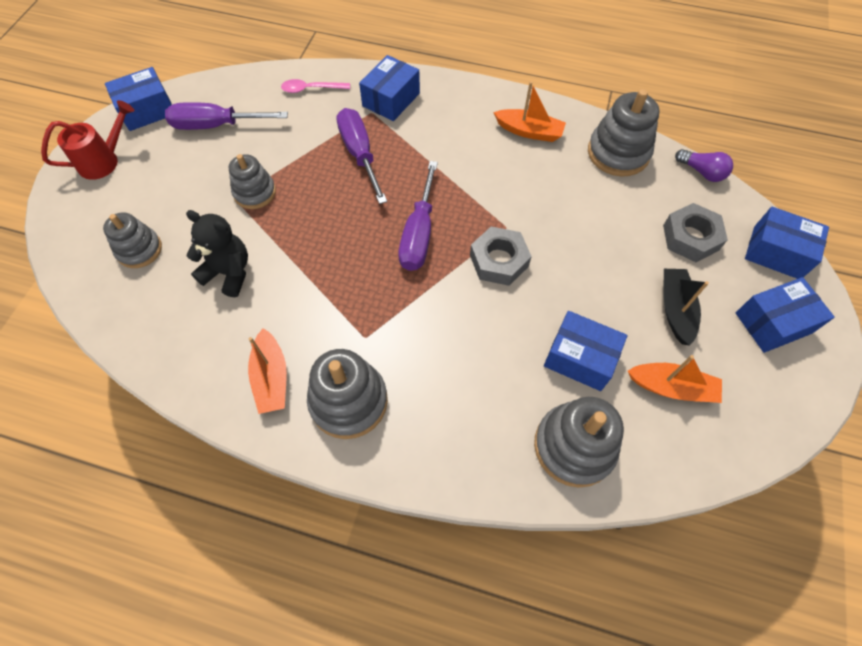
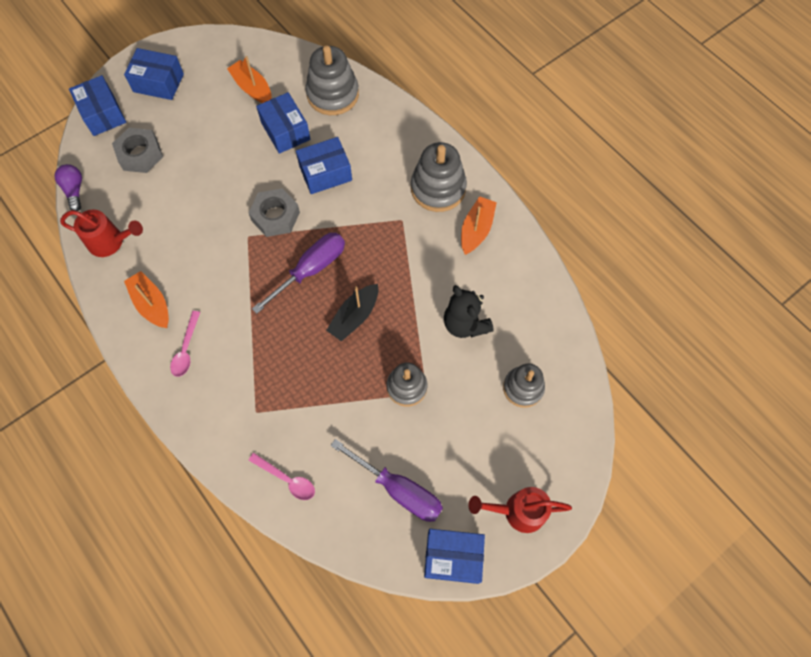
camera: 145 degrees left, 5 degrees up
(360, 154) = (299, 370): purple screwdriver -> none
(391, 99) = (228, 415): blue box -> blue box (325, 173)
(467, 119) = (186, 349): none -> pink spoon
(618, 153) = (110, 242): grey stacking toy -> red watering can
(675, 310) = (202, 122): black boat -> black boat (355, 316)

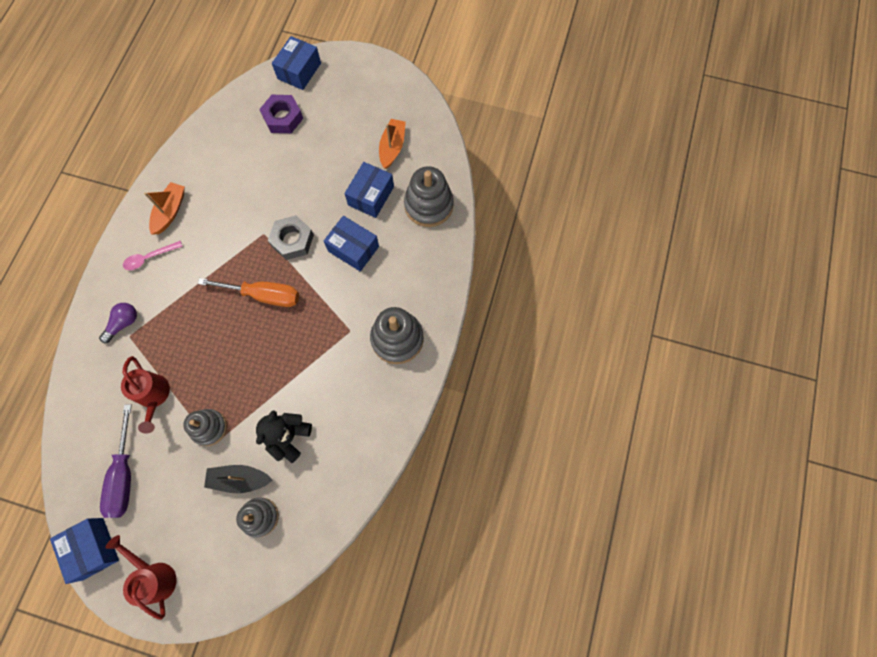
camera: 55 degrees right, 5 degrees up
(74, 190) = (226, 100): purple light bulb -> purple light bulb (123, 323)
(110, 242) = (201, 151): red watering can -> red watering can (154, 396)
(140, 154) = (283, 118): grey nut -> purple nut
(158, 83) = (351, 85): blue box -> none
(287, 479) = (90, 392): pink spoon -> none
(310, 270) = (263, 295): purple screwdriver -> orange screwdriver
(355, 316) = (244, 352): black boat -> black boat (240, 479)
(476, 230) = (378, 392): orange boat -> none

